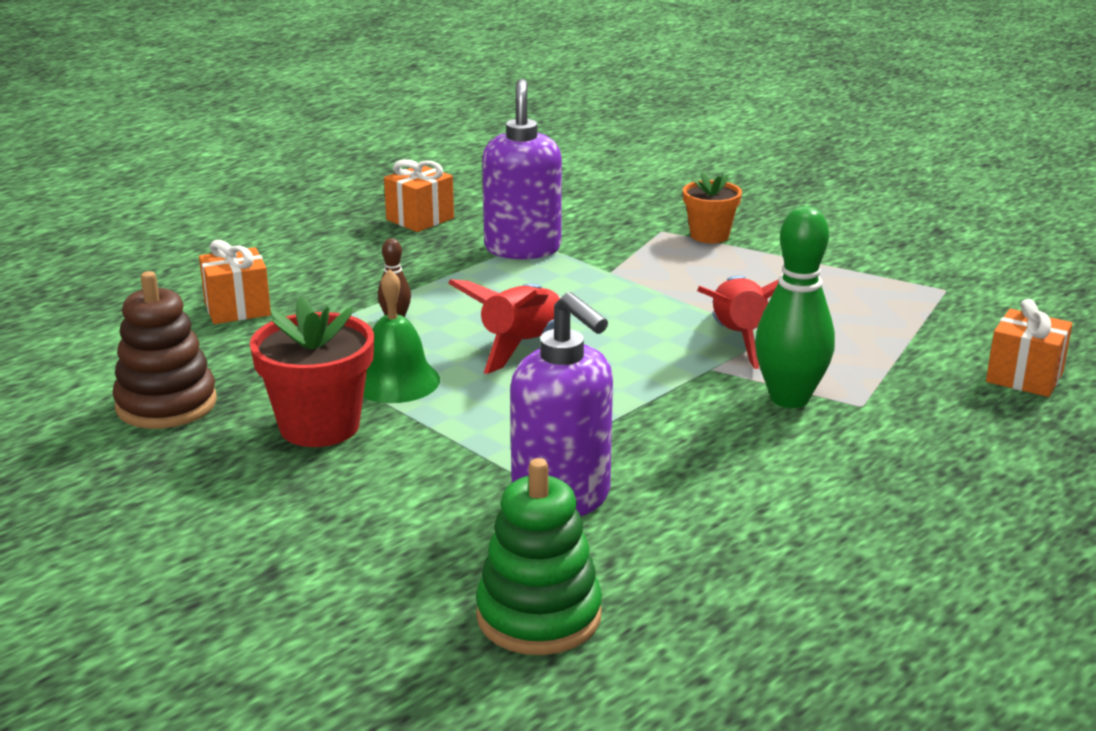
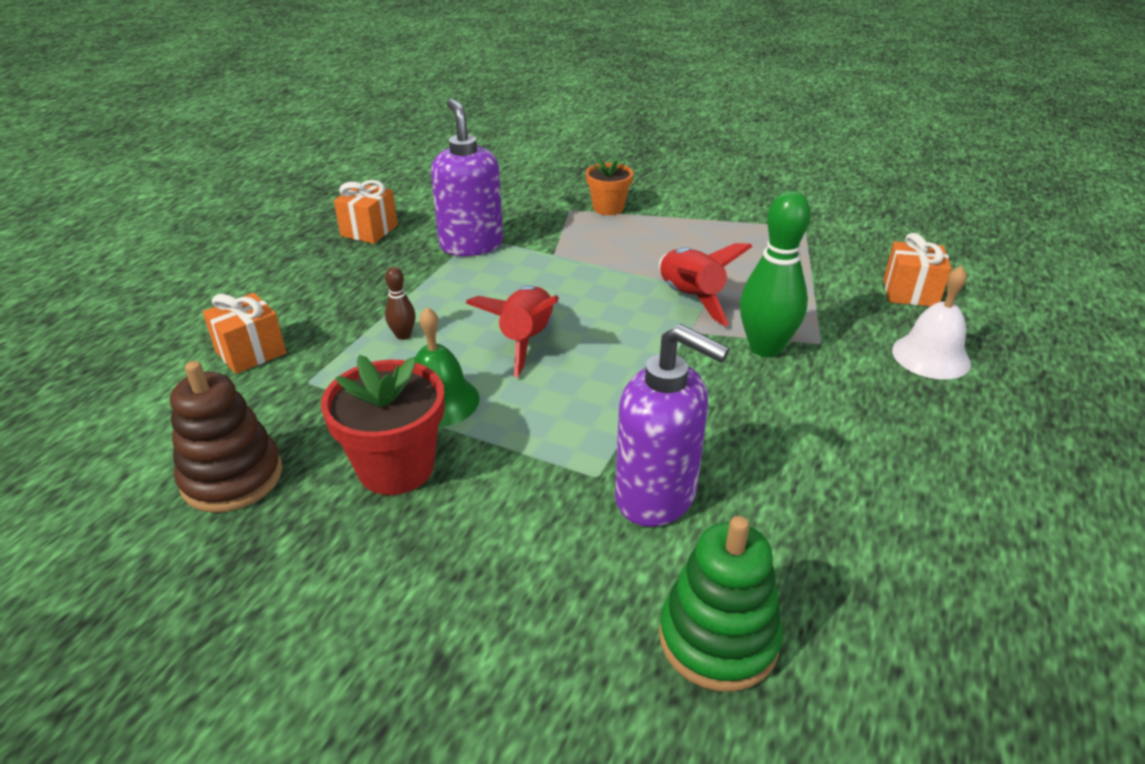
camera: 20 degrees left, 10 degrees up
(990, 442) = (931, 356): none -> white bell

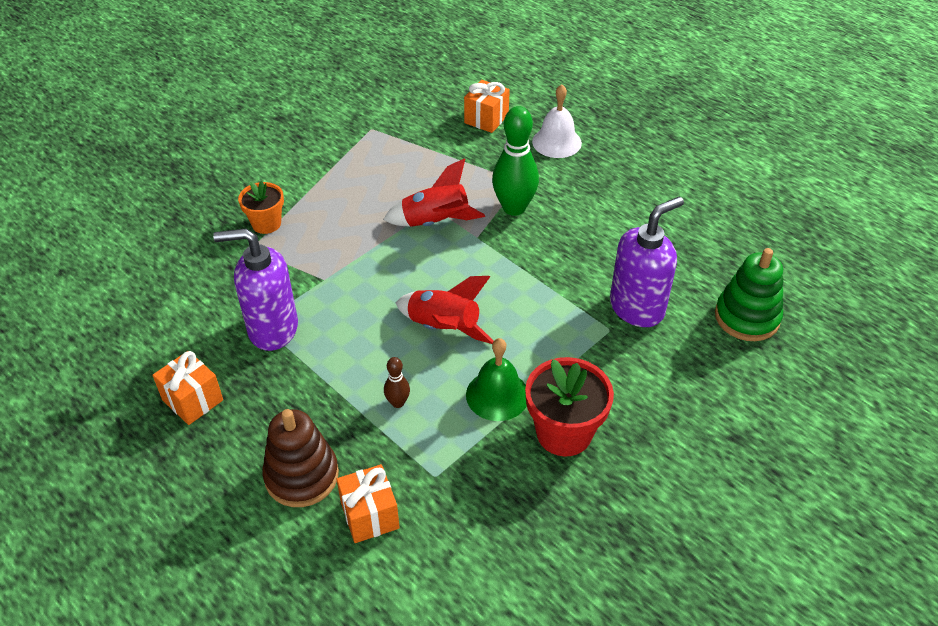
camera: 70 degrees left, 10 degrees up
(232, 477) = (538, 535): brown stacking toy -> brown stacking toy (301, 476)

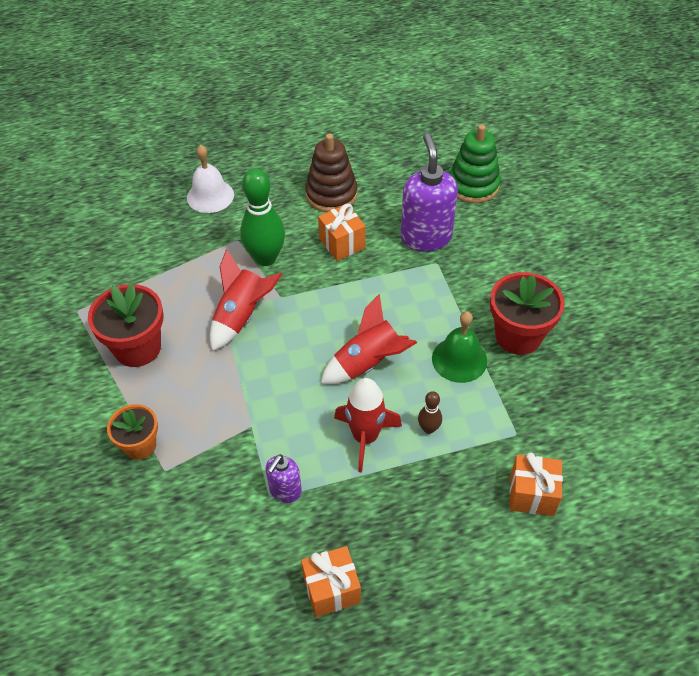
camera: 60 degrees left, 5 degrees up
(272, 329) = (285, 491): purple soap dispenser -> purple soap dispenser, size x0.54
(301, 476) = (467, 529): brown stacking toy -> brown stacking toy (331, 194)
(358, 178) = (137, 348): none -> red flower pot
(359, 360) = (365, 437): none -> red rocket
(486, 119) = (140, 226): orange gift -> orange gift (342, 243)

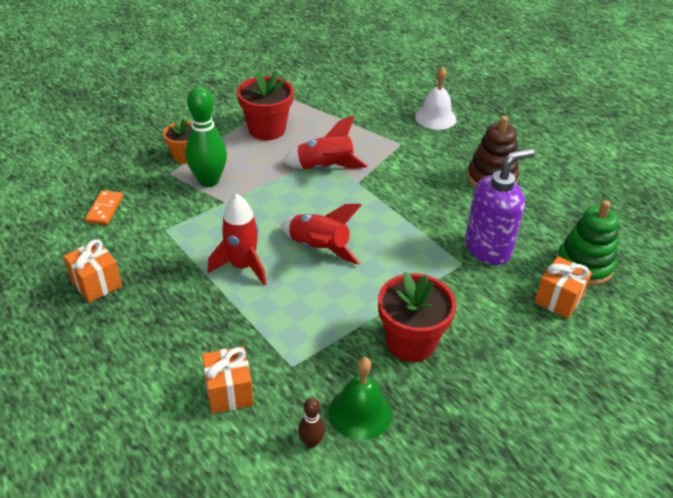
camera: 65 degrees right, 10 degrees down
(198, 557) = (105, 209): none -> orange domino
(266, 258) = (392, 163): green bowling pin -> green bowling pin (209, 181)
(285, 491) = (174, 235): purple soap dispenser -> none
(342, 243) = (440, 199): orange gift -> orange gift (558, 299)
(428, 428) = (269, 303): brown bowling pin -> brown bowling pin (311, 442)
(459, 359) = (356, 306): green bell -> green bell (360, 412)

